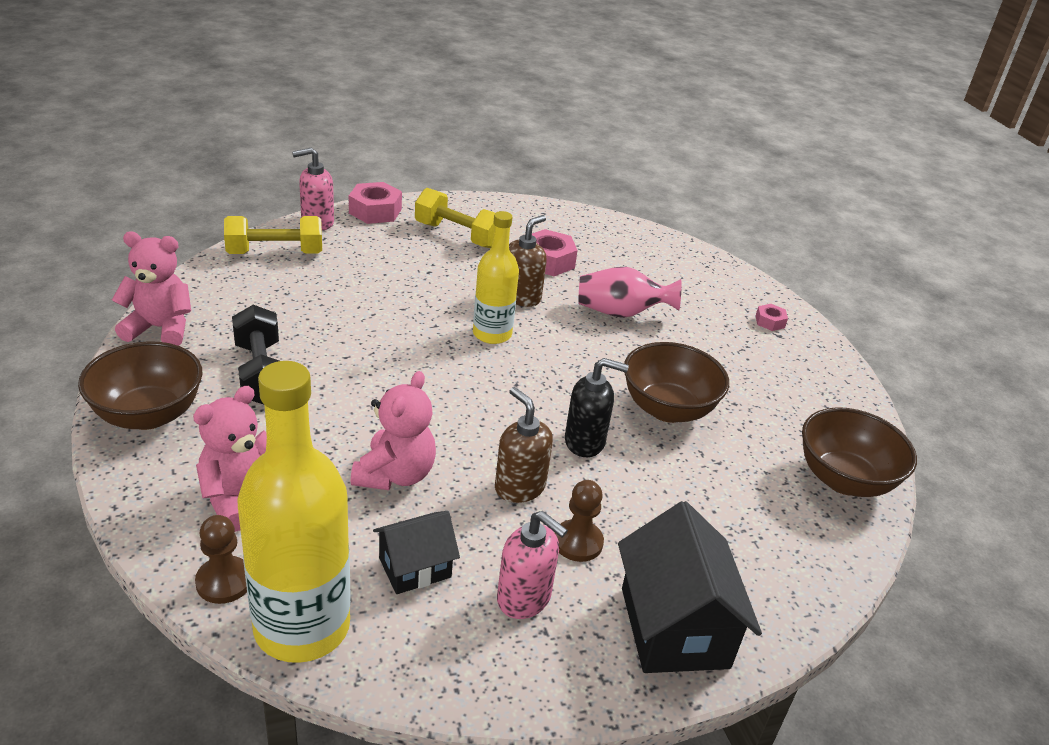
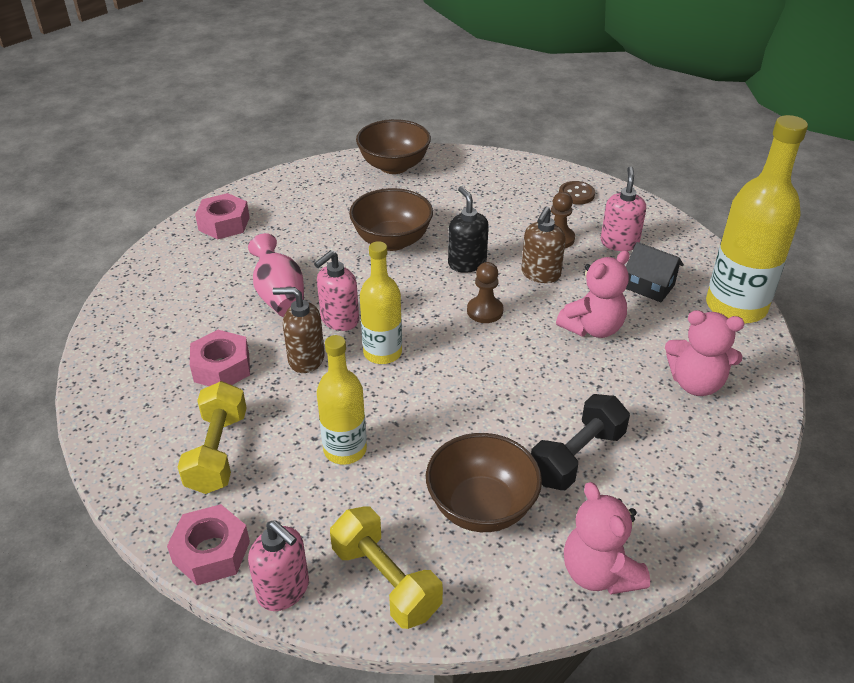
camera: 115 degrees left, 5 degrees up
(148, 414) = (694, 489): brown bowl -> brown bowl (481, 507)
(224, 581) = (753, 351): brown pawn -> brown pawn (485, 311)
(395, 475) = (592, 328): pink teddy bear -> pink teddy bear turned 150 degrees clockwise
(402, 278) = (345, 450): none -> yellow bottle
(559, 330) = (339, 320): none -> pink soap dispenser
(674, 627) = (576, 194): black house -> brown button
(770, 322) = (224, 224): pink nut -> pink nut, size x1.85

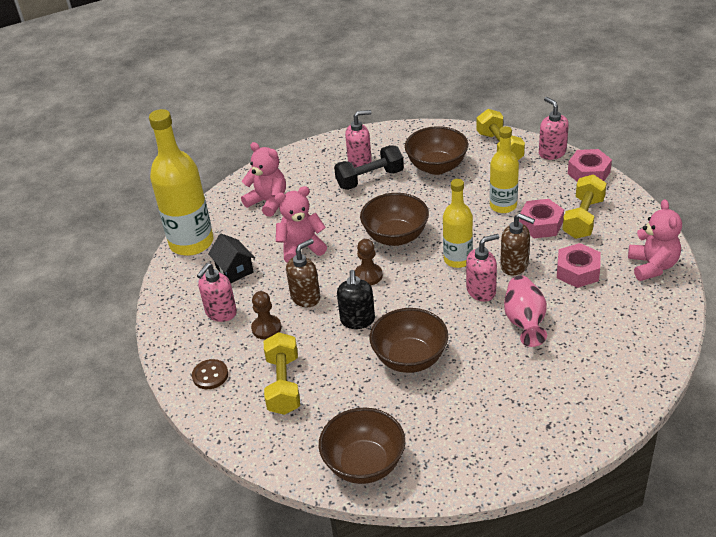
camera: 155 degrees left, 0 degrees up
(224, 224) = (567, 419): pink nut -> pink nut (540, 224)
(480, 367) = (395, 237): none -> brown bowl
(502, 200) = (283, 385): none -> yellow dumbbell
(599, 573) = (394, 134): pink teddy bear -> pink teddy bear (652, 266)
(617, 490) = (360, 161): none -> pink soap dispenser

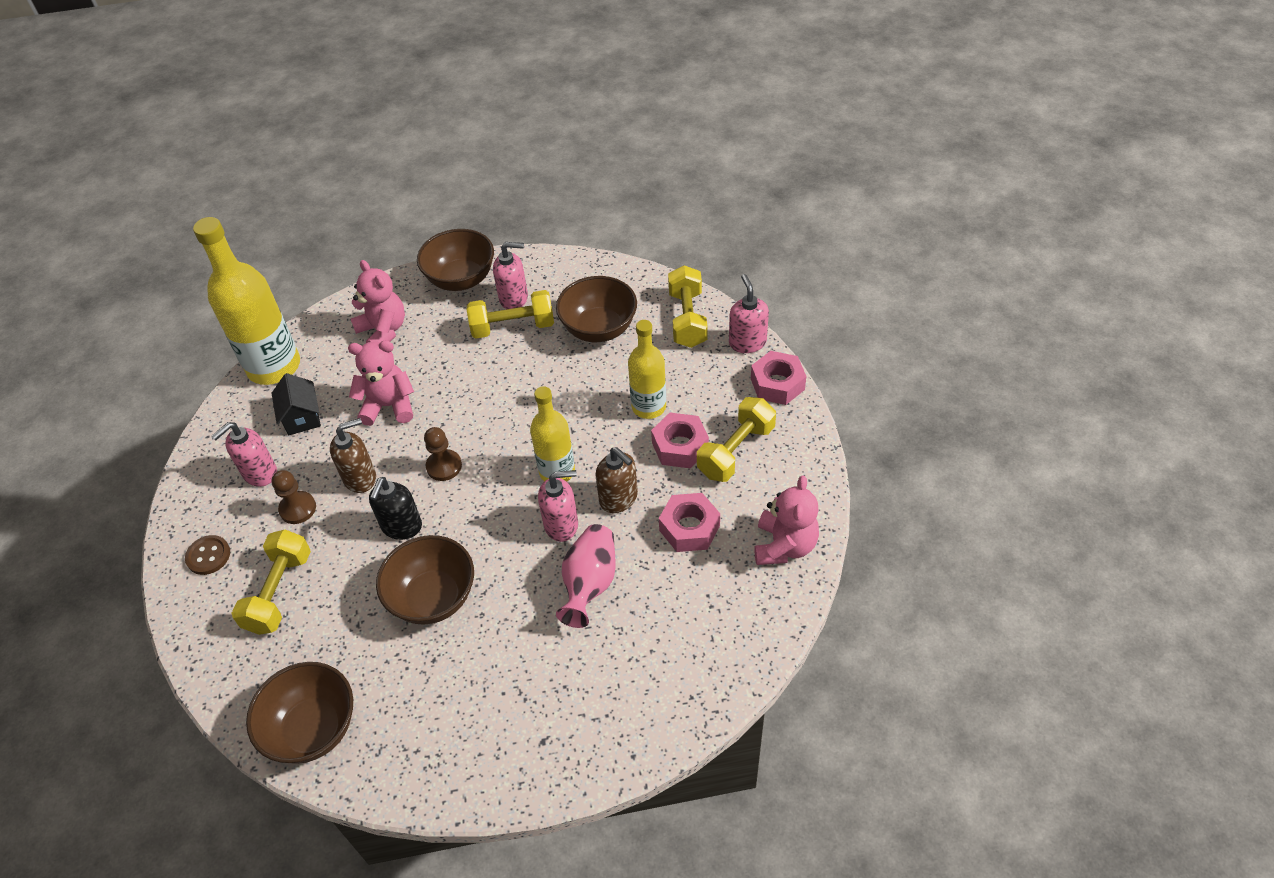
camera: 15 degrees right, 10 degrees up
(370, 179) = (513, 327): black dumbbell -> yellow dumbbell
(395, 237) = (502, 419): brown bowl -> brown bowl (461, 279)

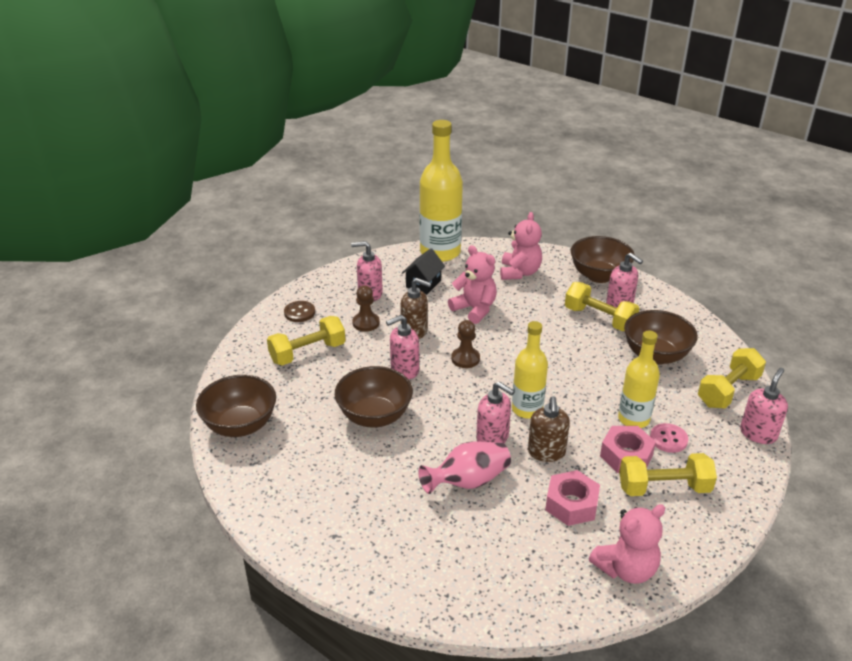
camera: 45 degrees right, 15 degrees down
(401, 526) = (404, 370): black soap dispenser -> pink soap dispenser
(693, 403) = (668, 439): none -> pink button
(777, 384) = (750, 473): pink nut -> none

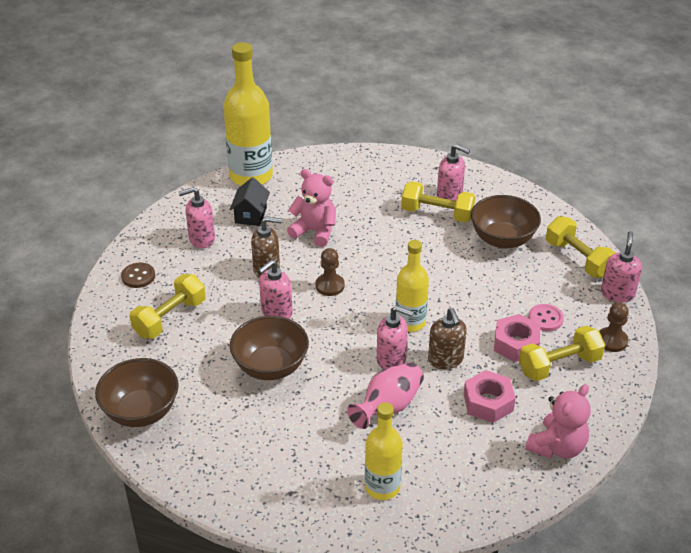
camera: 20 degrees left, 5 degrees up
(366, 323) = (213, 271): brown pawn -> brown pawn (612, 340)
(519, 272) = (340, 181): pink teddy bear -> none
(599, 276) = (418, 168): brown bowl -> none
(633, 419) = (508, 307): yellow bottle -> yellow bottle (382, 487)
(728, 391) = (578, 259): yellow dumbbell -> yellow dumbbell turned 60 degrees counterclockwise

